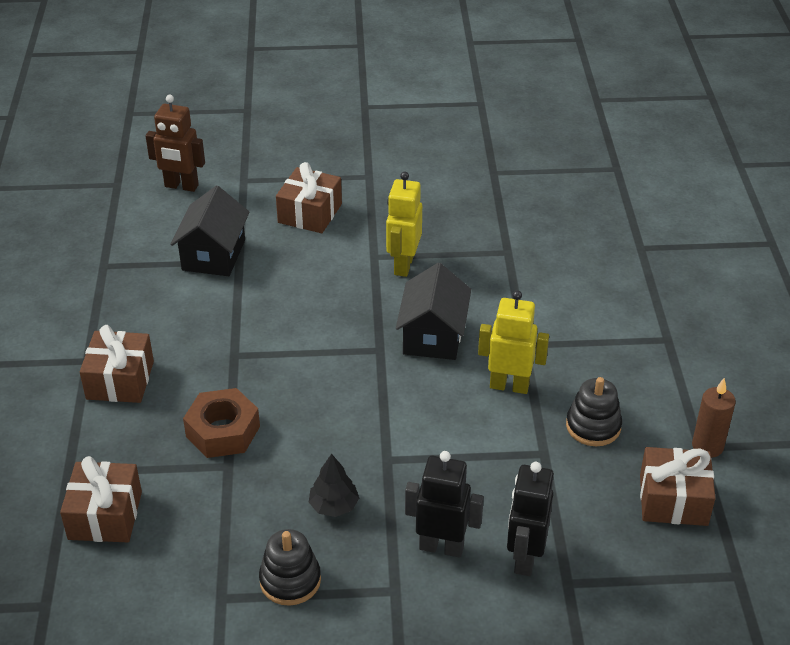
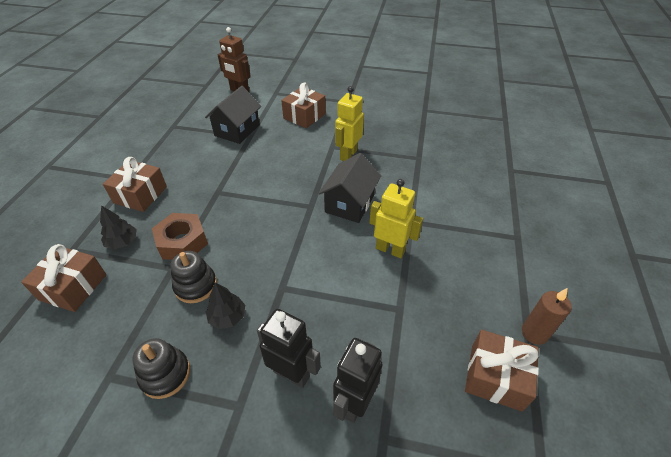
camera: 15 degrees right, 5 degrees up
(136, 448) = (122, 242): none -> black tree
(593, 426) = (444, 295): black stacking toy -> black stacking toy (195, 285)

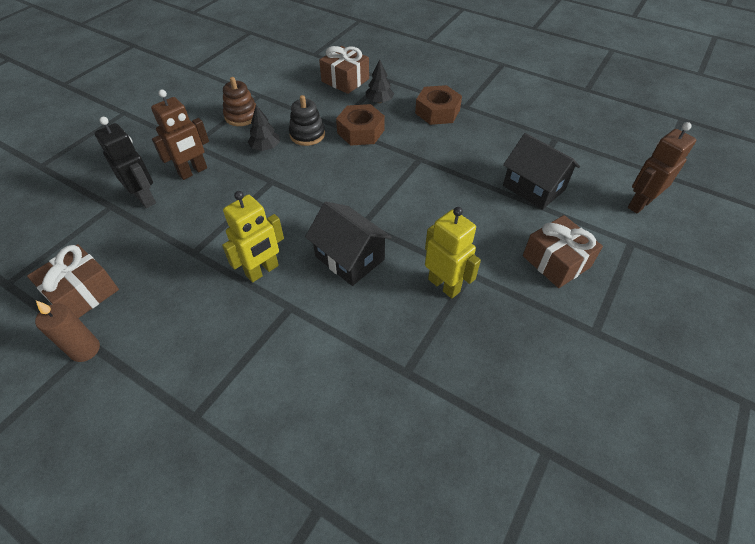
camera: 110 degrees right, 5 degrees up
(140, 195) = (437, 111): brown gift -> brown nut
(165, 374) = (242, 116): black stacking toy -> brown stacking toy
(292, 374) = (193, 171): black robot -> brown robot

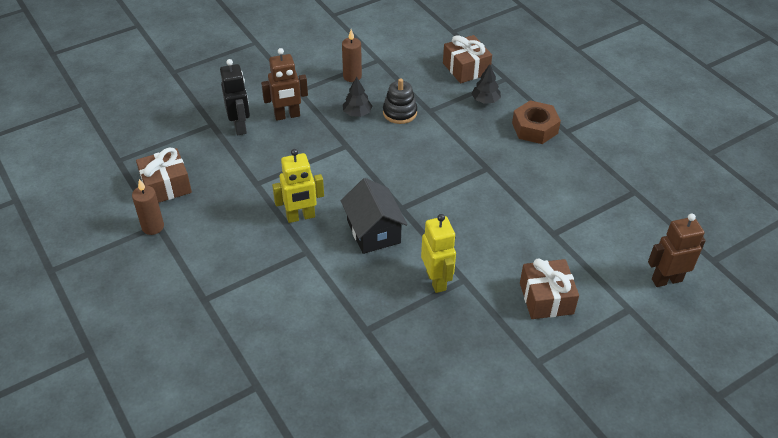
camera: 25 degrees right, 5 degrees down
(242, 116) = (352, 76): brown stacking toy -> brown candle
(360, 131) = (449, 125): brown nut -> none
(533, 188) = (575, 230): black house -> none

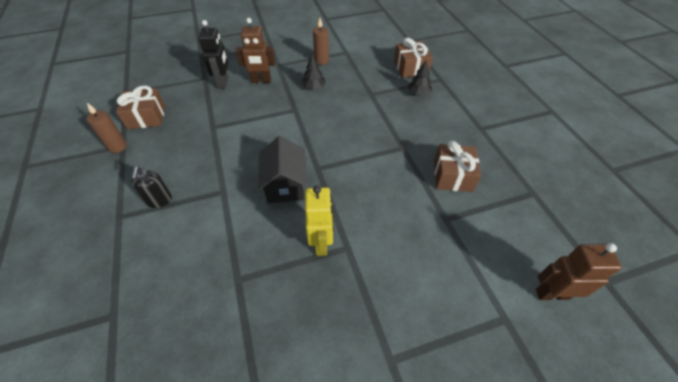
camera: 15 degrees right, 5 degrees up
(240, 274) = (159, 200): none -> black soap dispenser
(300, 217) = (232, 160): yellow robot -> none
(400, 112) = (347, 92): black stacking toy -> none
(534, 128) = (453, 121): brown nut -> none
(546, 298) = (420, 286): brown gift -> brown gift (452, 176)

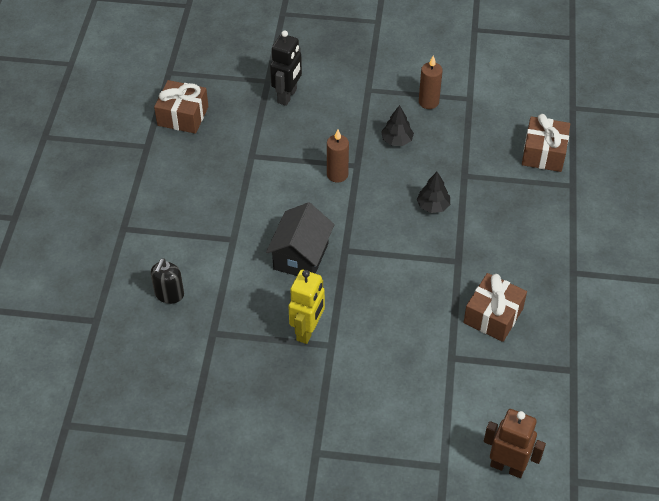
camera: 25 degrees right, 0 degrees up
(117, 147) = (142, 145): brown candle -> brown candle (337, 174)
(159, 200) = (166, 225): black soap dispenser -> black soap dispenser (169, 294)
(261, 81) = (335, 108): brown robot -> none
(418, 93) = (527, 195): black tree -> black tree (433, 206)

